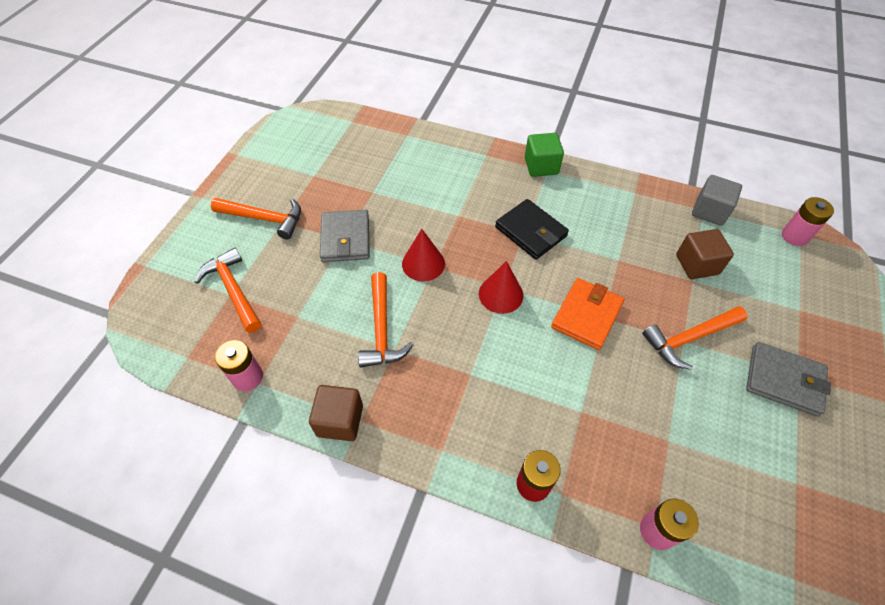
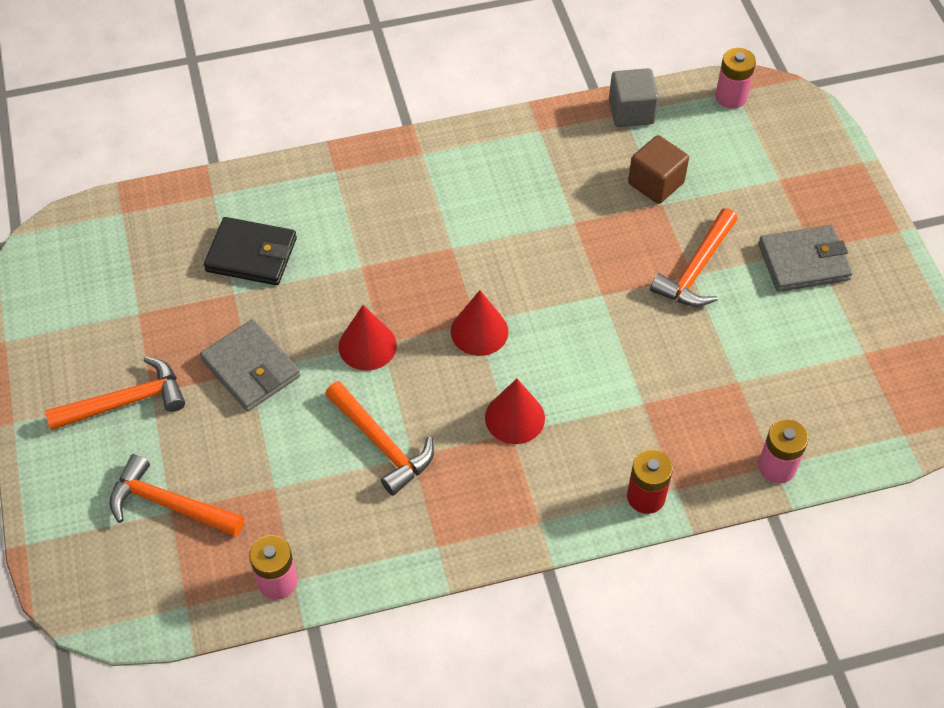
camera: 35 degrees left, 0 degrees up
(340, 420) = (416, 559): brown cube -> none
(481, 365) = (514, 417): none -> red cone
(530, 231) = (458, 241): black wallet -> black wallet (251, 255)
(541, 166) = (411, 152): green cube -> none
(586, 315) = (583, 303): orange wallet -> none

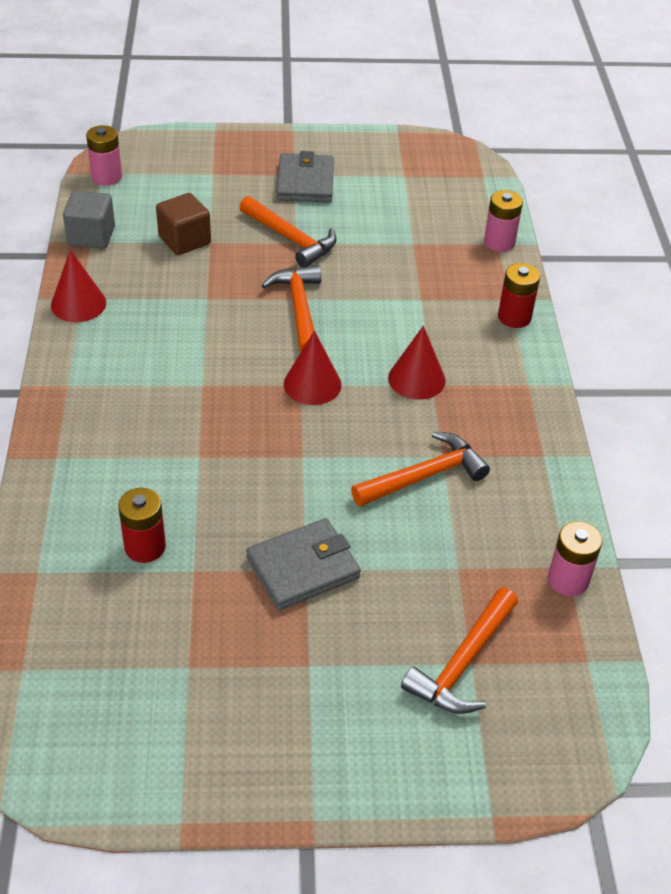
camera: 80 degrees left, 10 degrees down
(125, 402) = (315, 692): orange hammer -> orange hammer (299, 309)
(251, 255) = (145, 547): black wallet -> red battery
(367, 346) = (303, 468): red cone -> red cone (78, 304)

